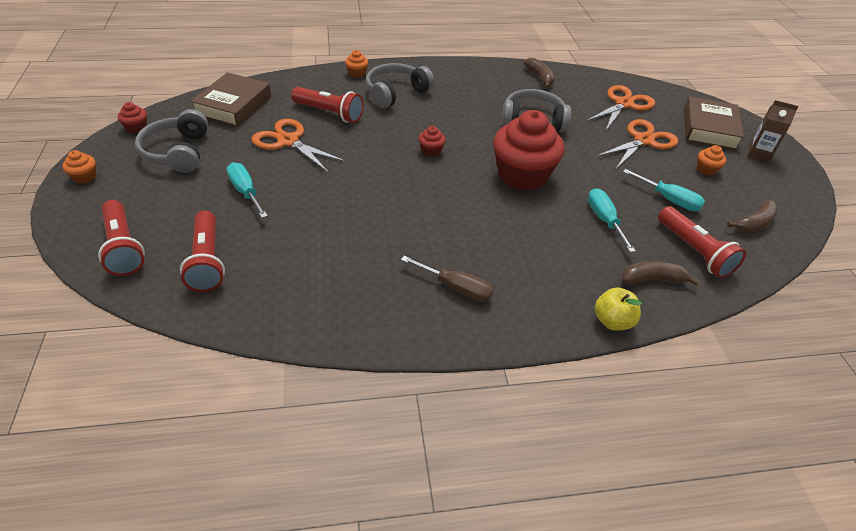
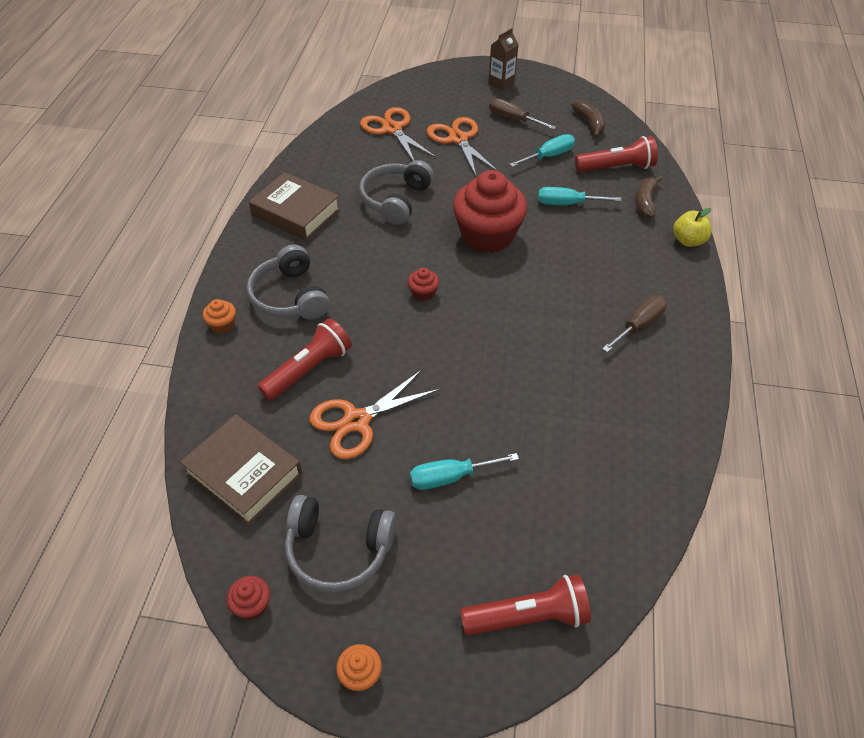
camera: 70 degrees left, 5 degrees up
(207, 261) = (568, 525): red flashlight -> none
(540, 78) = (314, 170): brown banana -> none
(706, 169) = (513, 119): orange cupcake -> brown screwdriver
(709, 129) = (454, 94): brown book -> brown book (296, 212)

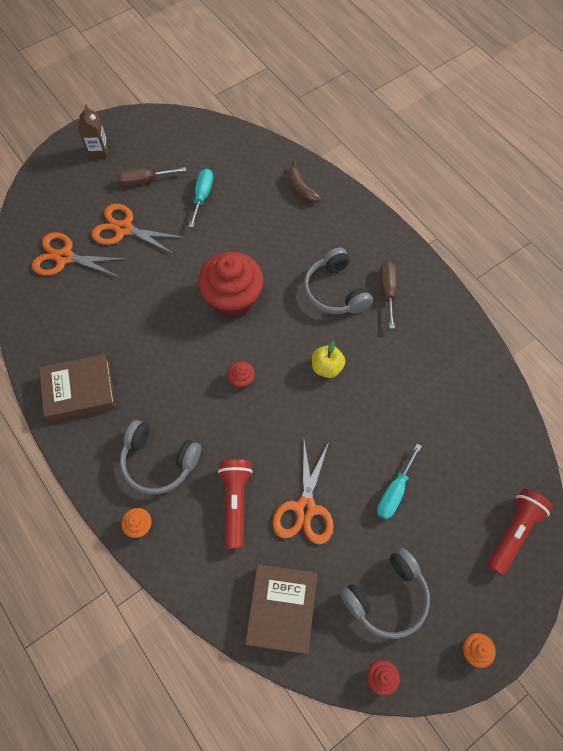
camera: 45 degrees left, 15 degrees up
(244, 474) = (281, 609): brown book -> brown book turned 75 degrees counterclockwise
(396, 200) = (140, 320): grey headphones -> grey headphones (335, 291)
(567, 204) = (255, 229): turquoise screwdriver -> none
(589, 123) = (199, 144): brown banana -> none
(616, 167) = (255, 172): red flashlight -> none
(688, 241) = (354, 201): yellow apple -> yellow apple (327, 367)

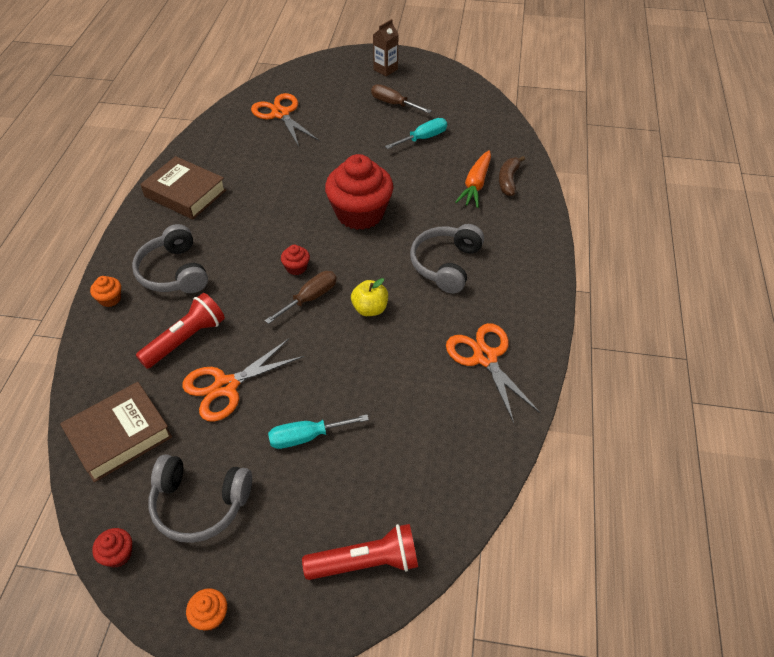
camera: 45 degrees right, 15 degrees down
(124, 229) = (341, 123): orange scissors -> orange scissors (485, 357)
(283, 210) = (475, 185): none -> orange carrot
(387, 291) = (491, 295): brown screwdriver -> brown screwdriver (310, 298)

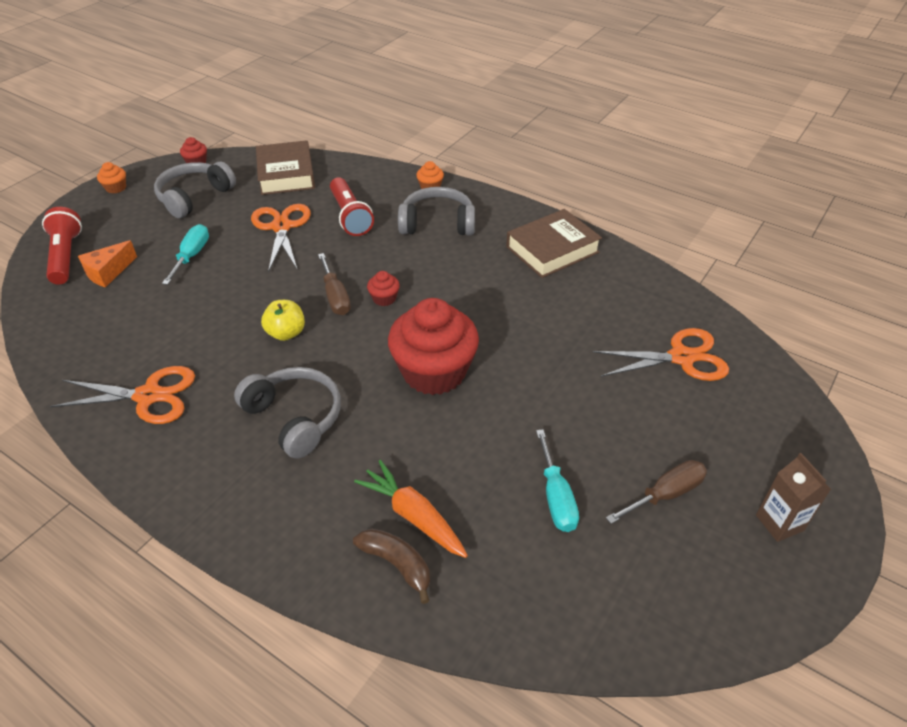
camera: 115 degrees right, 5 degrees down
(365, 562) = (66, 256): red flashlight -> red flashlight turned 150 degrees clockwise
(368, 497) = (108, 272): none -> orange cheese

